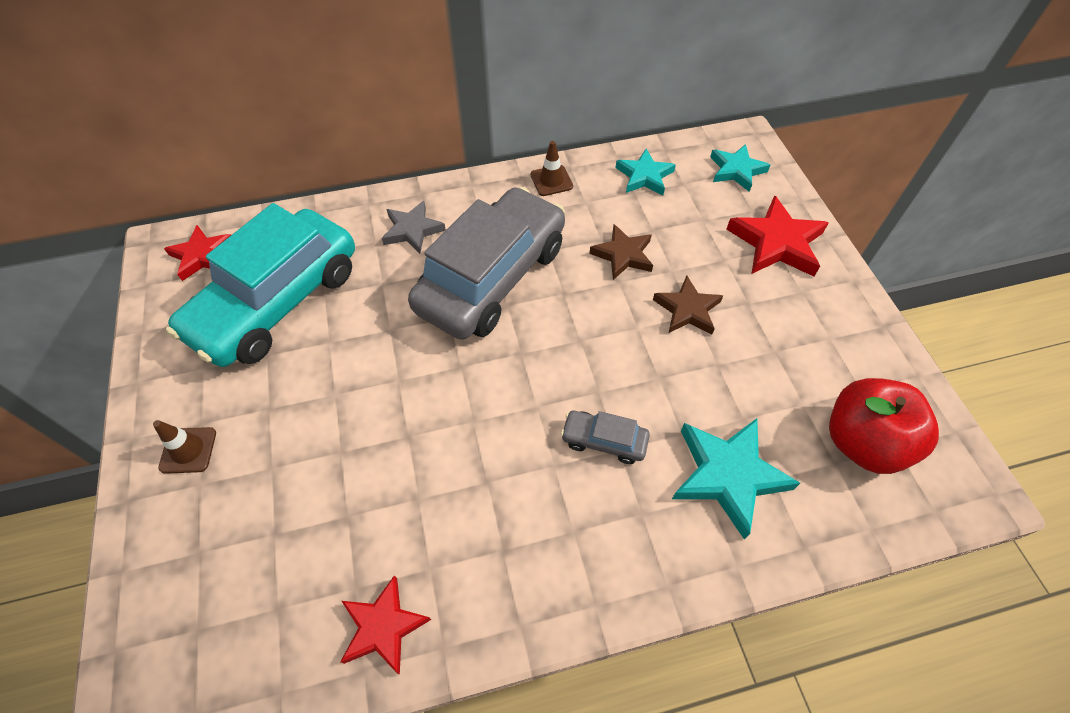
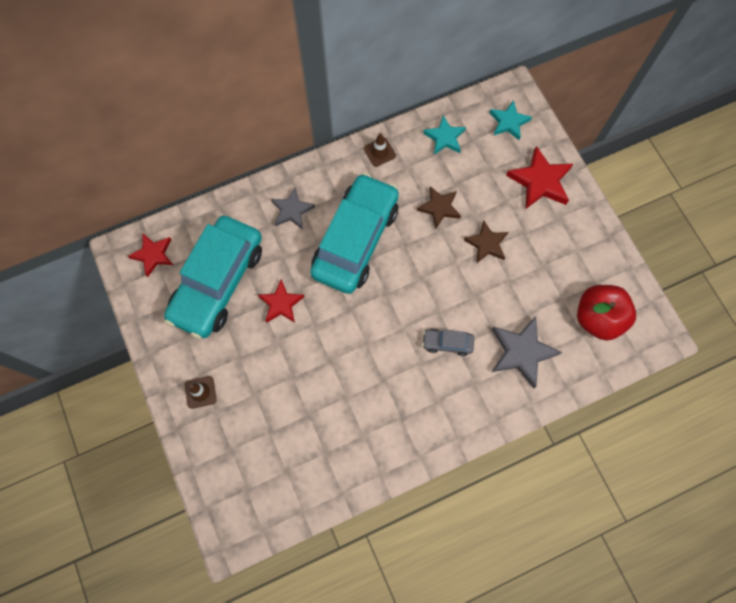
camera: 10 degrees left, 15 degrees up
(383, 626) = (346, 470): red star -> red star (281, 303)
(492, 277) = (355, 240): grey car -> turquoise car
(727, 475) = (521, 352): turquoise star -> grey star

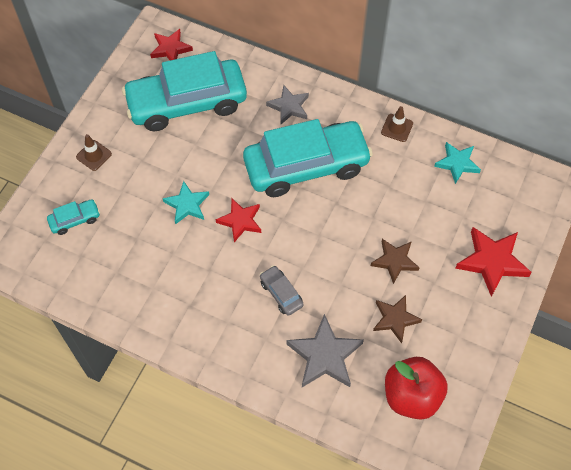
camera: 50 degrees right, 10 degrees down
(249, 452) = (75, 220): none -> turquoise car
(281, 303) = (208, 155): red star -> red star (240, 221)
(439, 208) = (392, 204): brown star -> brown star (395, 319)
(508, 122) = (521, 199): turquoise star -> turquoise star (187, 204)

